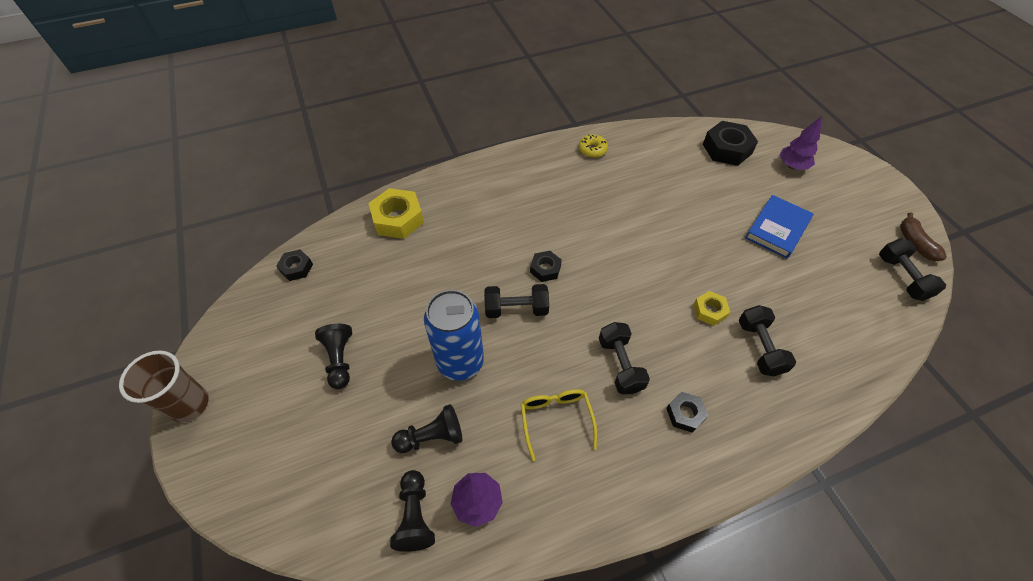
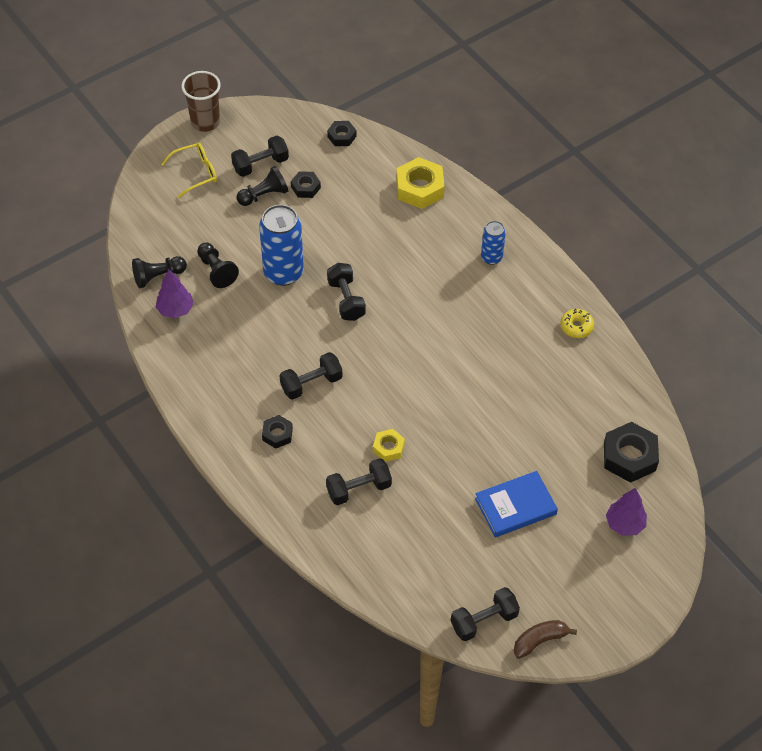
camera: 75 degrees right, 0 degrees up
(292, 354) = (260, 164): none -> black dumbbell
(501, 186) = (491, 257): none -> blue can
(545, 269) = (397, 313): black nut -> black nut (305, 187)
(556, 419) = (250, 346): yellow glasses -> yellow glasses (196, 173)
(777, 229) = (515, 506): blue book -> blue book turned 45 degrees counterclockwise

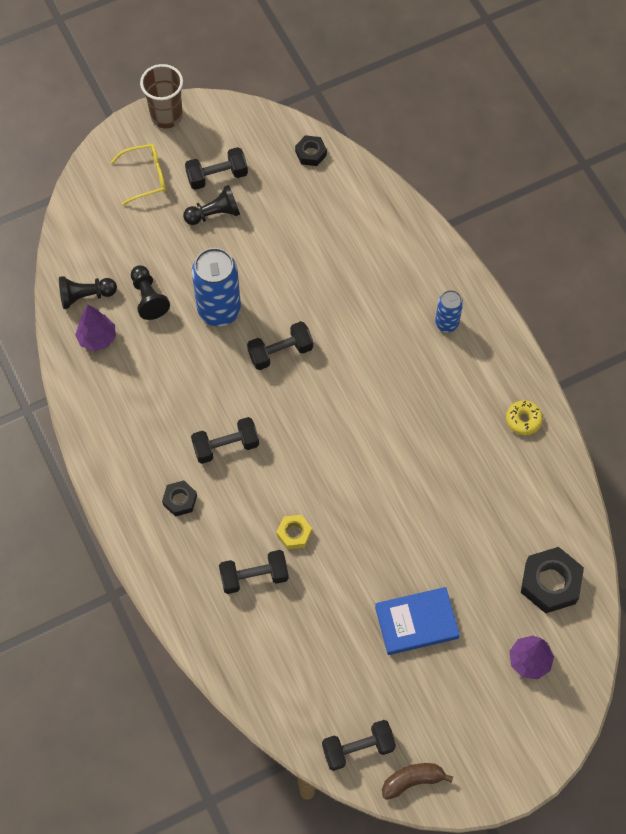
camera: 10 degrees right, 10 degrees up
(305, 187) = (261, 211): black nut -> none
(346, 300) = (280, 352): black dumbbell -> black dumbbell turned 75 degrees clockwise
(419, 188) = (384, 228): yellow nut -> none

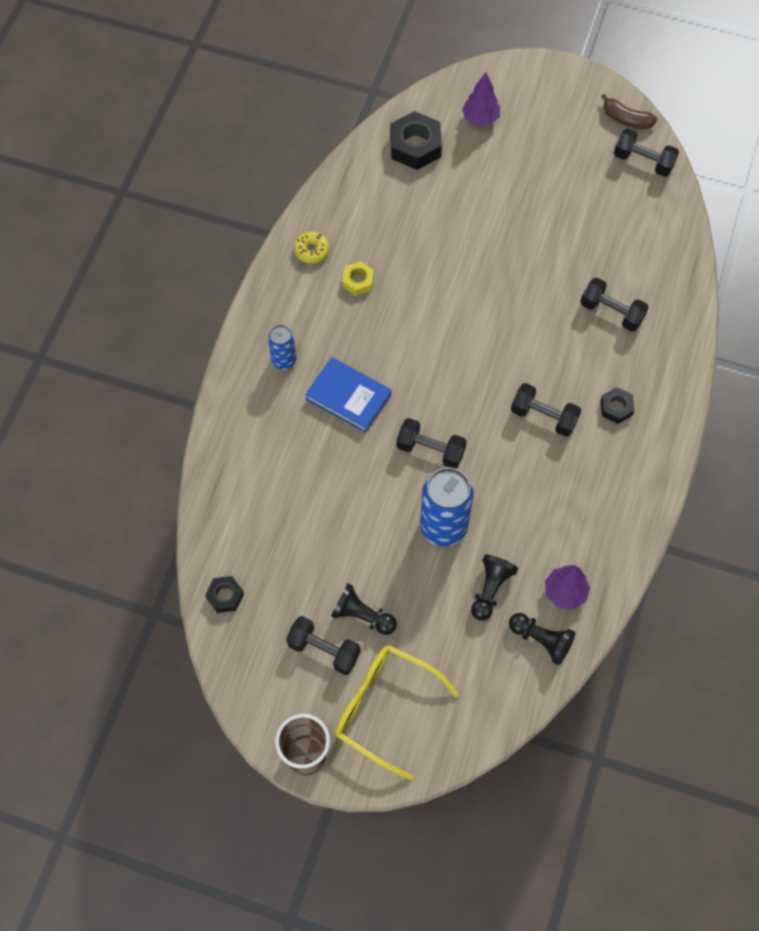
camera: 135 degrees left, 0 degrees up
(146, 177) = (384, 708): yellow glasses -> yellow glasses, size x1.56
(294, 533) = (554, 315): yellow nut -> yellow nut (358, 281)
(416, 622) = (528, 195): blue book -> blue book (348, 397)

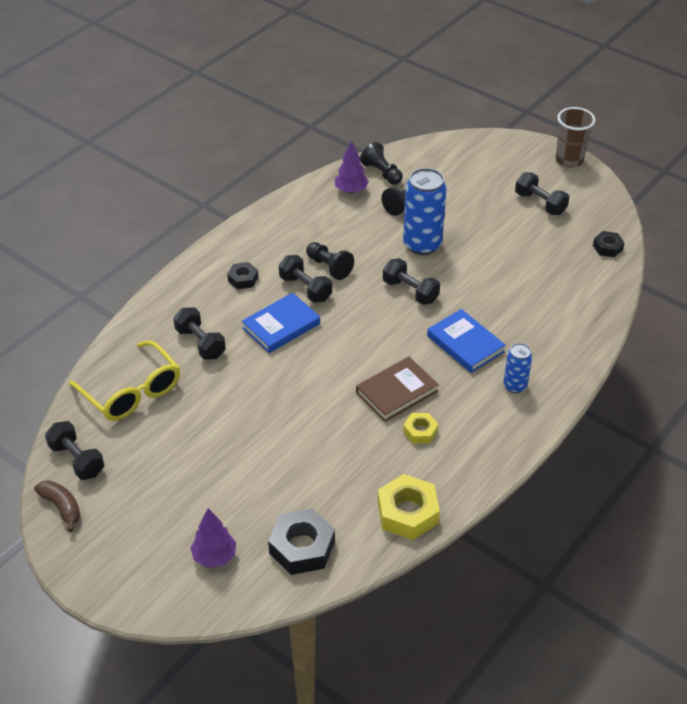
camera: 160 degrees left, 20 degrees down
(311, 250) = (456, 472): yellow donut -> none
(341, 200) = (407, 513): none -> yellow nut
(362, 616) = (505, 213): black pawn -> black pawn (329, 267)
(384, 708) = (507, 168): yellow glasses -> yellow glasses (132, 392)
(396, 317) = (396, 392): none -> brown book
(544, 359) = (281, 326): none -> blue book

